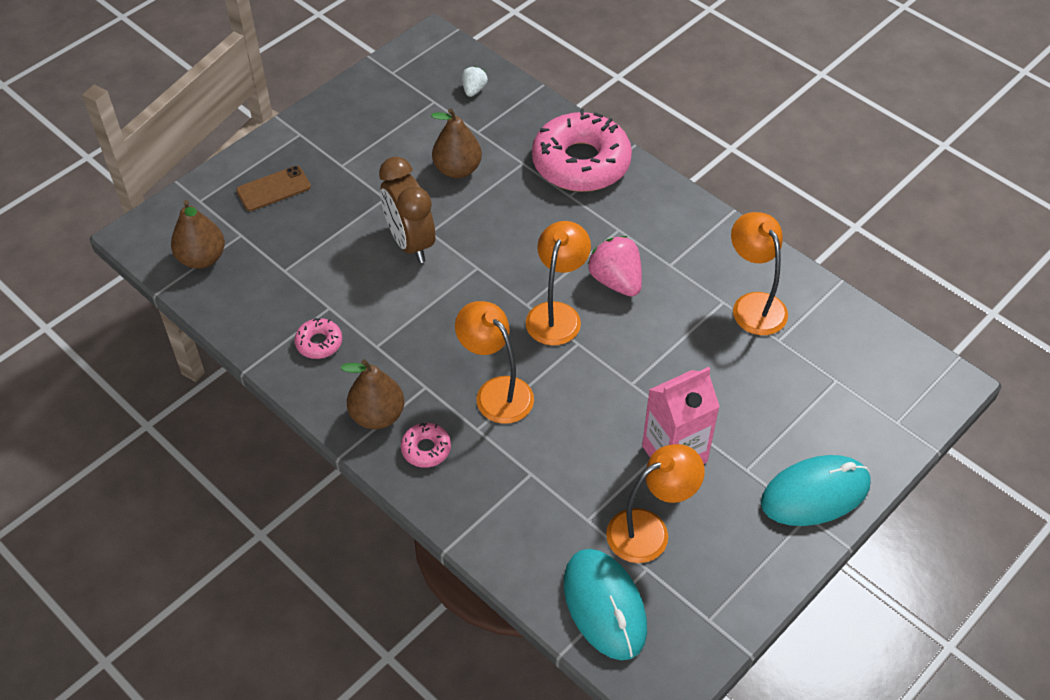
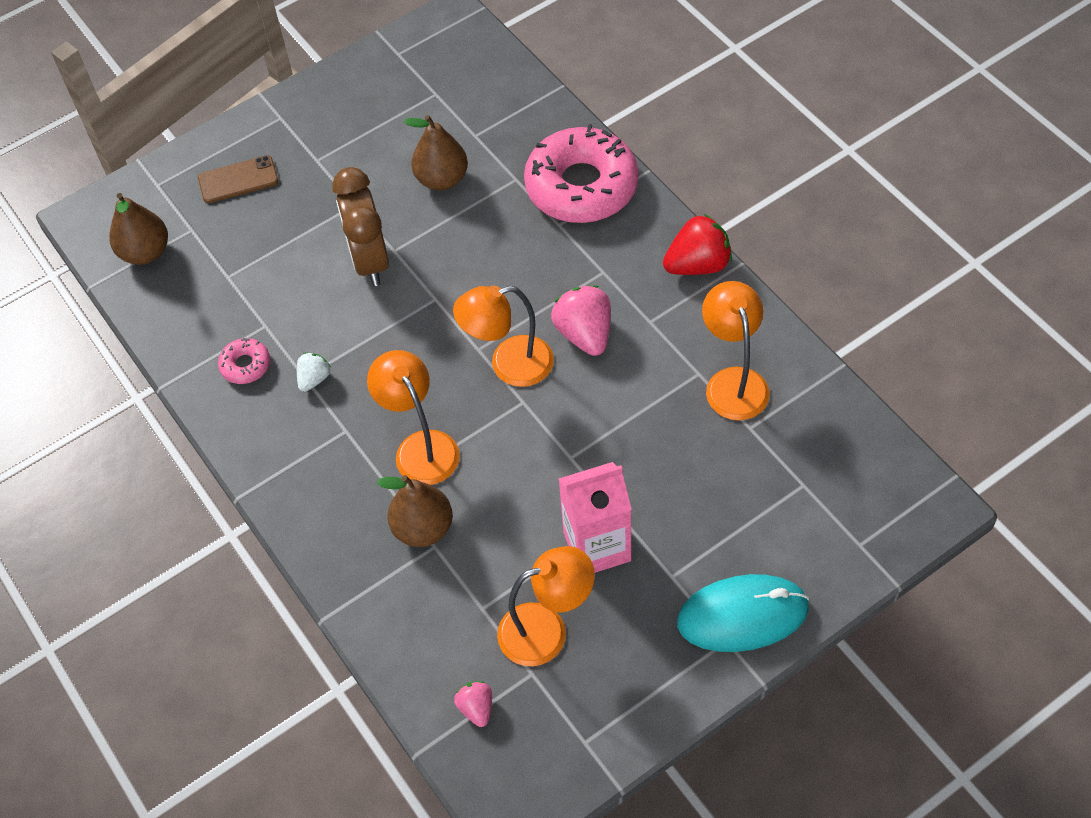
camera: 15 degrees right, 5 degrees up
(377, 415) = (287, 457): brown pear -> brown pear (423, 528)
(426, 449) = (330, 502): pink donut -> none
(474, 90) = (483, 84): white strawberry -> white strawberry (314, 379)
(557, 314) = (509, 365): orange lamp -> orange lamp turned 135 degrees counterclockwise
(604, 605) = (476, 708): turquoise mouse -> pink strawberry
(697, 214) = (698, 265): none -> red strawberry

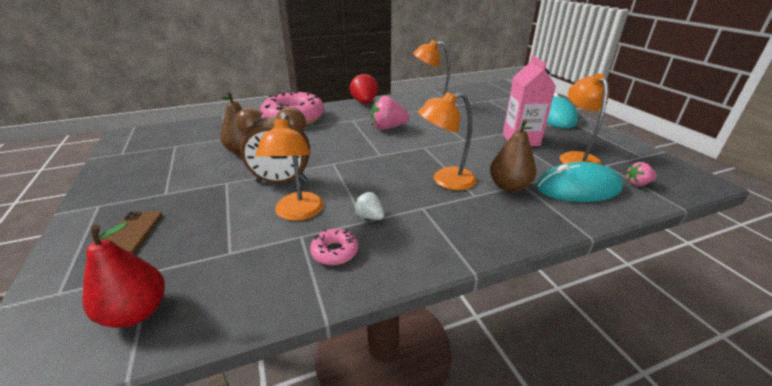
camera: 80 degrees left, 25 degrees down
(145, 252) = (136, 312): brown pear -> red pear
(441, 619) = (578, 188): none -> turquoise mouse
(509, 365) = (397, 148): orange lamp -> orange lamp (298, 213)

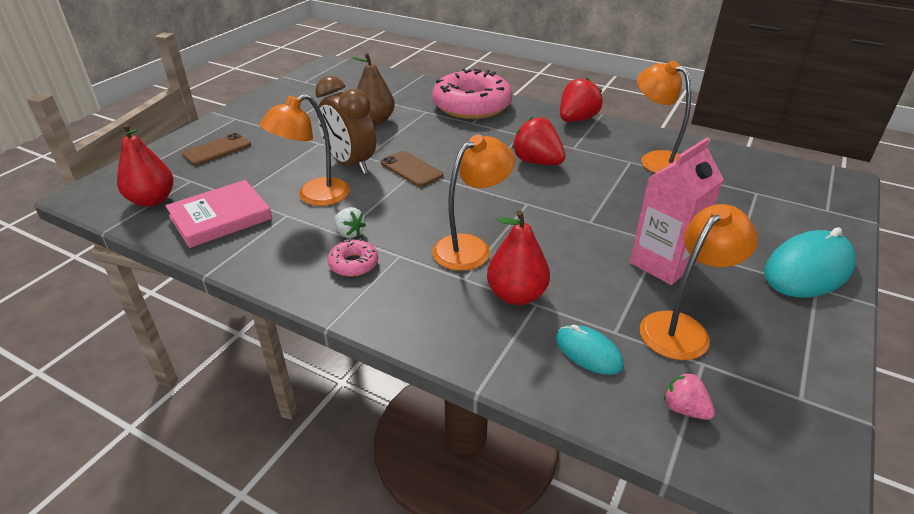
camera: 50 degrees right, 5 degrees up
(248, 274) = (220, 217): none -> pink book
(329, 164) = (411, 169): none -> brown phone
(335, 252) = (282, 240): pink donut -> pink donut (353, 264)
(369, 216) = (349, 233): white strawberry -> white strawberry turned 135 degrees clockwise
(388, 128) = (537, 162): pink strawberry -> red strawberry
(445, 180) = (471, 247): orange lamp -> orange lamp turned 105 degrees clockwise
(509, 186) = (516, 295): brown pear -> red pear
(578, 188) = (588, 352): turquoise mouse -> turquoise mouse, size x0.55

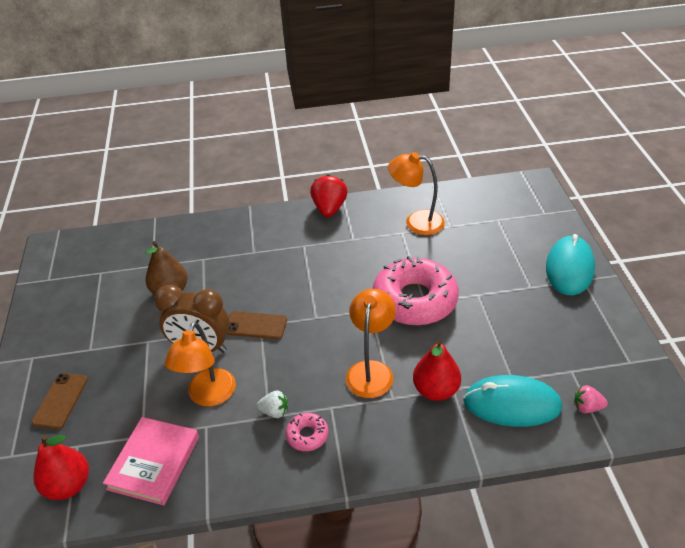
camera: 35 degrees left, 5 degrees up
(471, 106) = (235, 234): pink donut -> pink donut (415, 300)
(537, 162) = (341, 267): red strawberry -> none
(588, 352) = (512, 404): turquoise mouse -> turquoise mouse, size x1.80
(662, 263) = (494, 311): pink carton -> none
(682, 328) = (543, 353): orange lamp -> none

